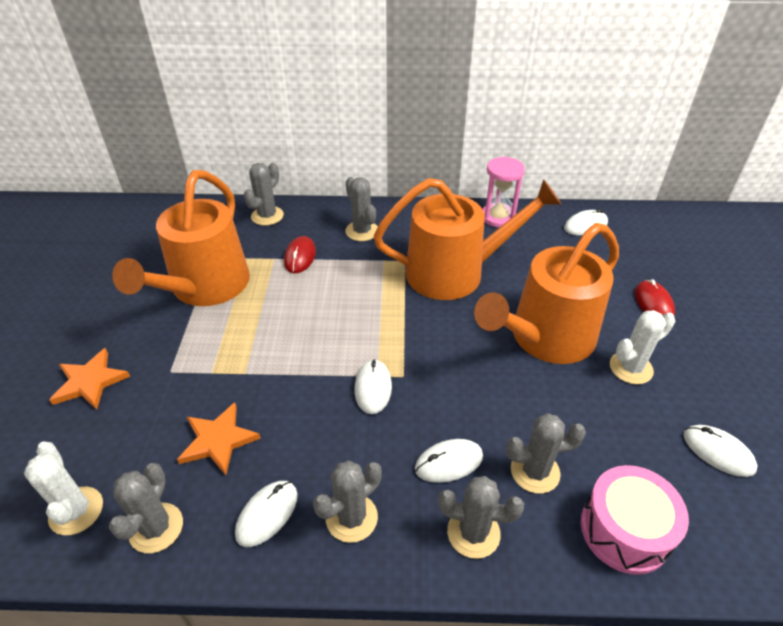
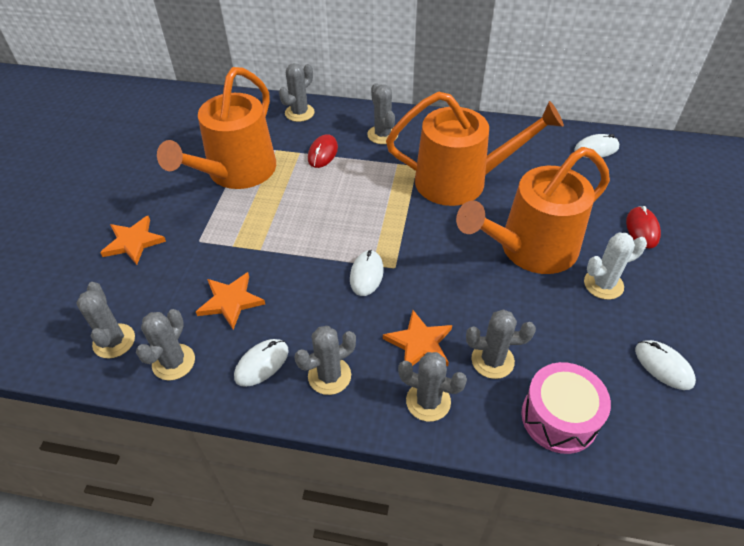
camera: 10 degrees right, 5 degrees up
(76, 511) = (114, 341): white cactus -> grey cactus
(449, 462) = (419, 343): white mouse -> orange star
(498, 217) = (513, 133): pink hourglass -> none

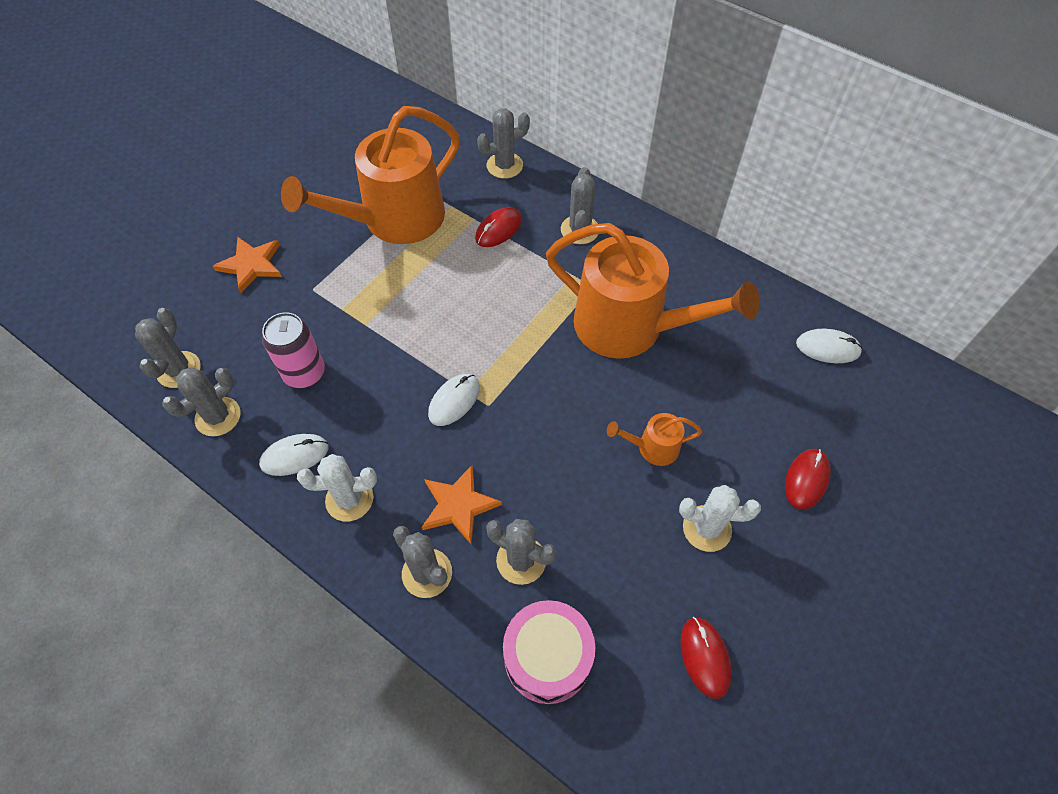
camera: 25 degrees right, 10 degrees up
(230, 301) = (304, 373): orange star -> pink can
(329, 376) = (349, 499): grey cactus -> white cactus
(531, 249) = (653, 447): orange watering can -> orange watering can, size x0.42
(663, 366) = (705, 657): white mouse -> red mouse

